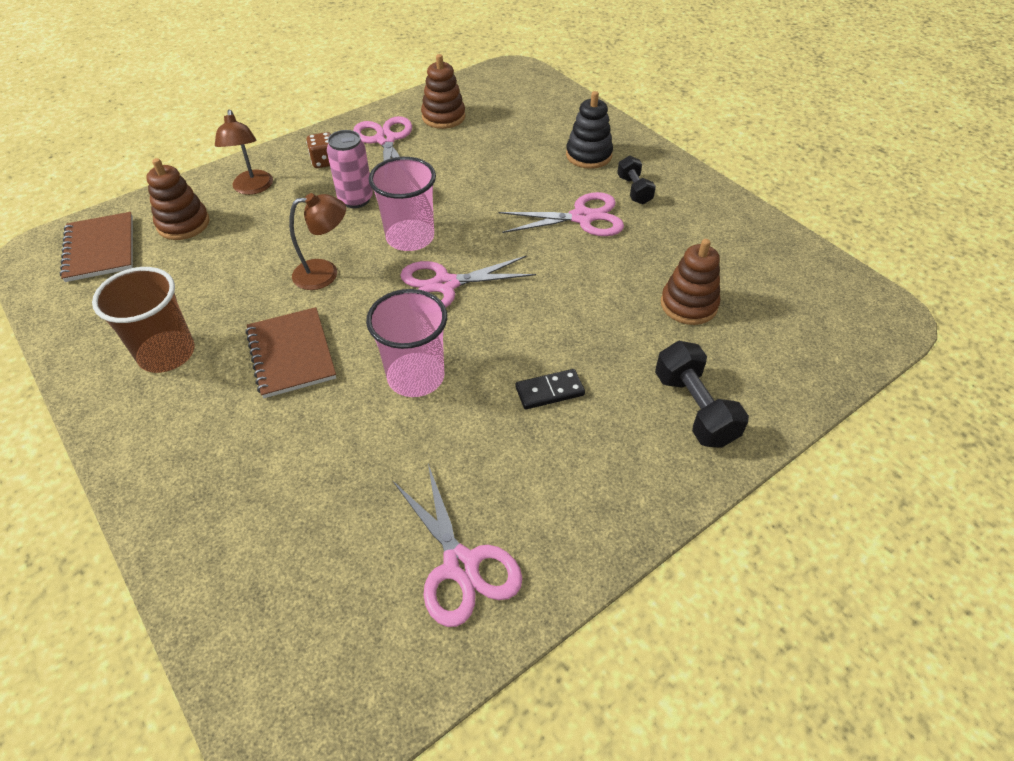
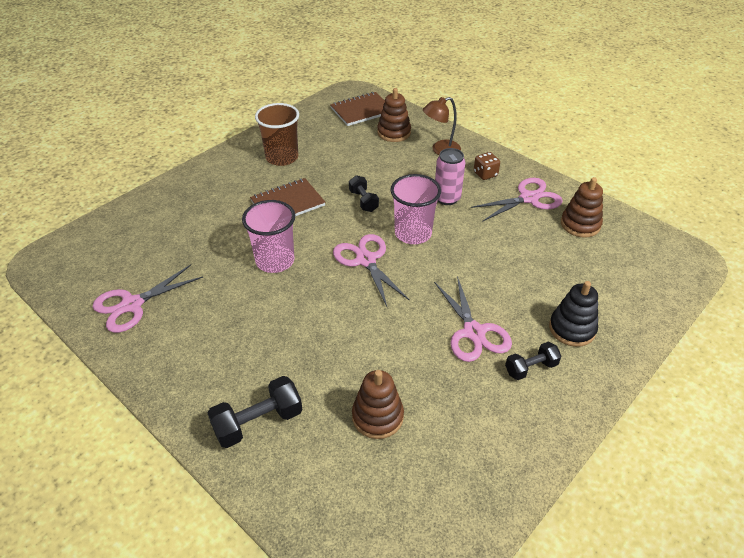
camera: 80 degrees right, 5 degrees down
(325, 273) = (363, 201): brown lamp -> black dumbbell
(549, 391) = (268, 331): black domino -> none

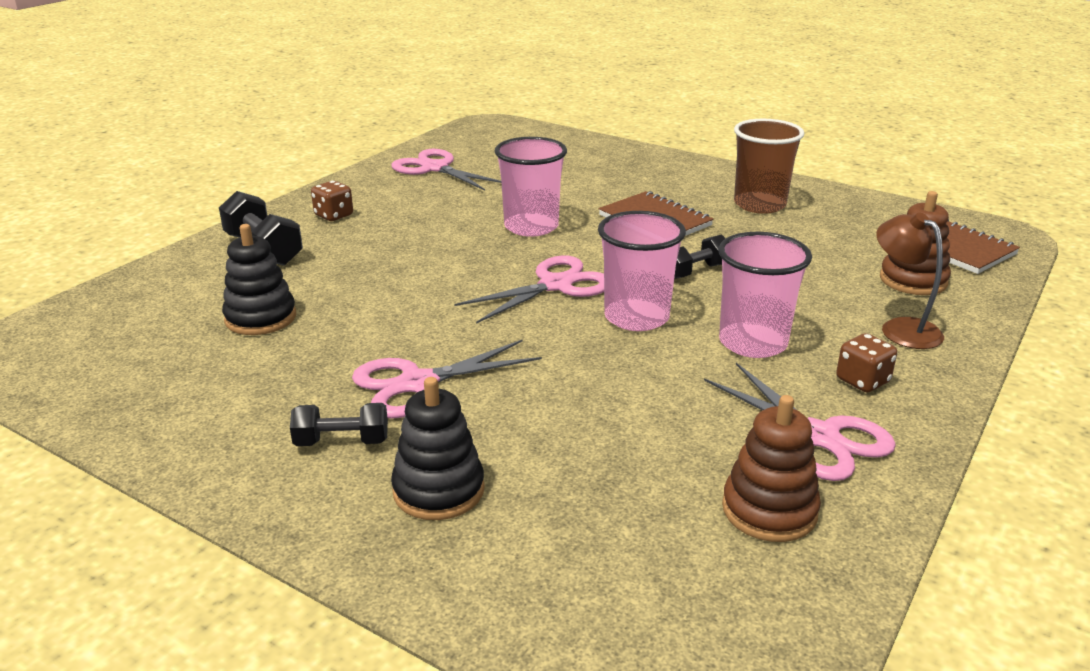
camera: 80 degrees right, 15 degrees down
(205, 375) = (334, 215): none -> brown dice
(377, 416) = (260, 318): brown stacking toy -> black stacking toy
(447, 198) = (753, 343): pink can -> pink cup
(531, 368) = (342, 441): black dumbbell -> black dumbbell turned 60 degrees counterclockwise

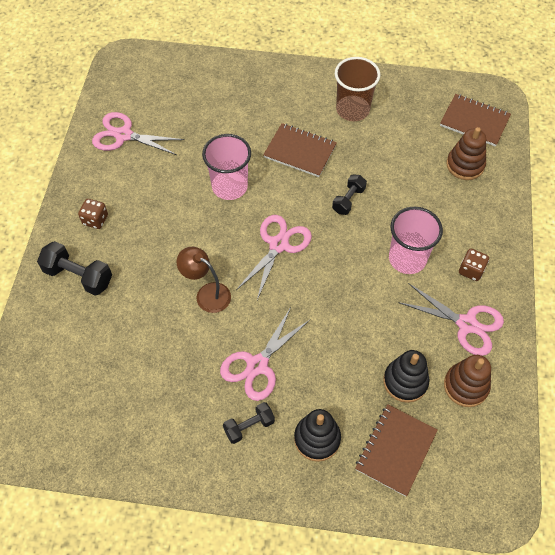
camera: 25 degrees left, 30 degrees up
(260, 318) = (130, 345): black stacking toy -> black stacking toy (405, 381)
(569, 551) = (395, 450): none -> brown notebook
(636, 317) = (338, 259): pink cup -> none
(901, 328) = (474, 215): brown lamp -> brown lamp (207, 294)

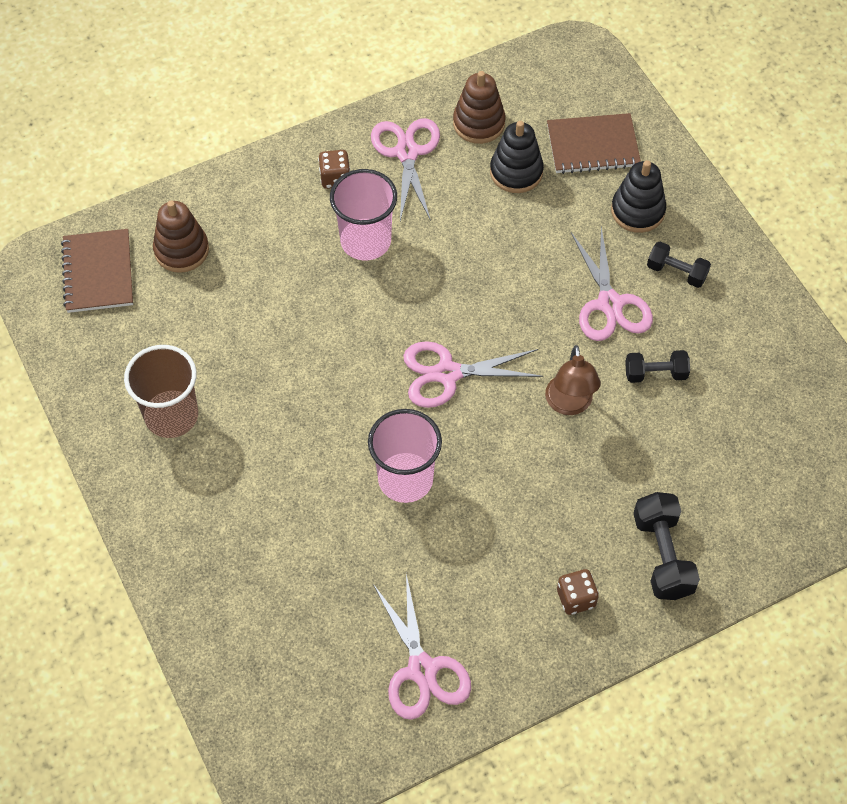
camera: 125 degrees left, 0 degrees up
(257, 365) = (609, 304): pink scissors -> pink scissors turned 75 degrees clockwise
(300, 151) = (289, 435): brown notebook -> none
(348, 200) = (327, 340): black dumbbell -> black dumbbell (655, 373)

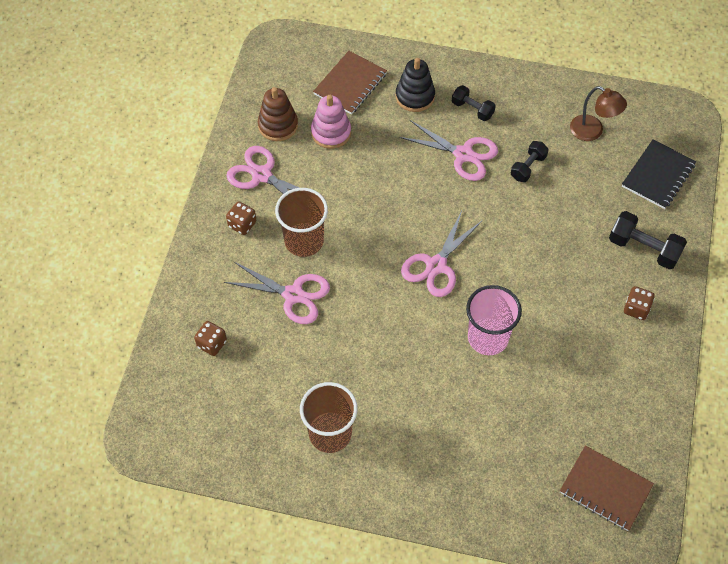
camera: 50 degrees left, 0 degrees up
(98, 273) = (181, 403): brown notebook -> brown notebook (605, 489)
(181, 250) = (212, 344): brown stacking toy -> brown dice
(365, 241) = (304, 241): pink cup -> brown cup
(422, 670) = (619, 418): pink scissors -> pink scissors (294, 295)
(516, 172) = (331, 132): black stacking toy -> pink stacking toy
(569, 404) = (511, 221): brown lamp -> brown lamp (592, 132)
(676, 272) = (472, 109): black dumbbell -> black dumbbell turned 60 degrees clockwise
(776, 507) = (658, 176): none -> black notebook

